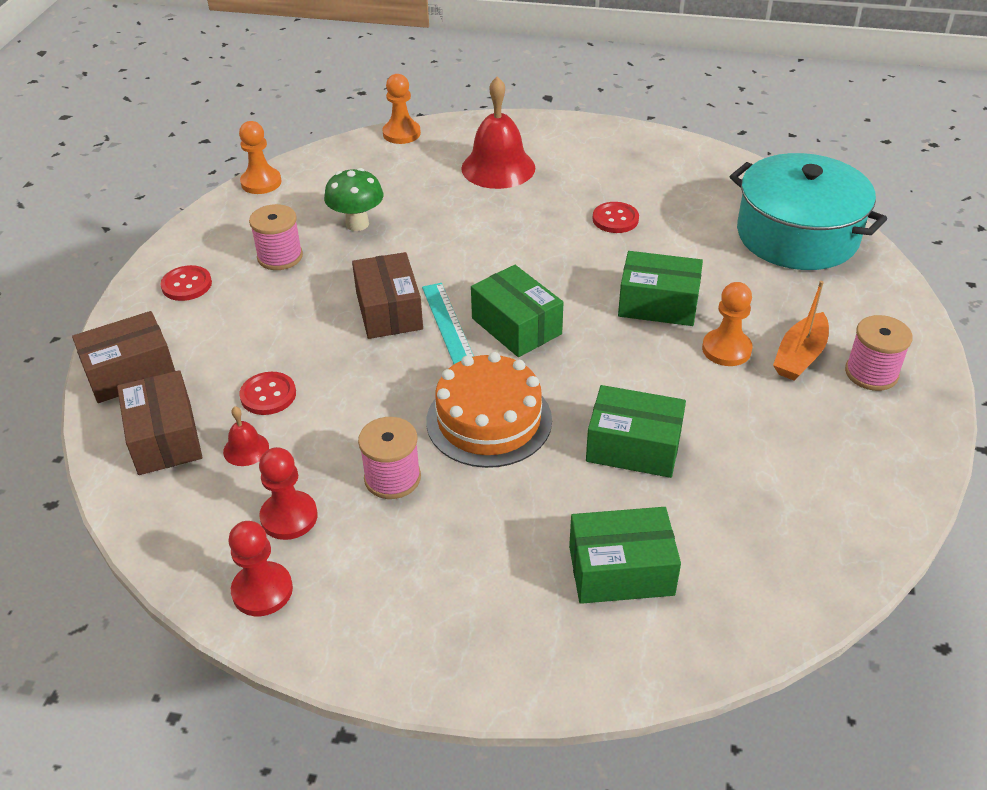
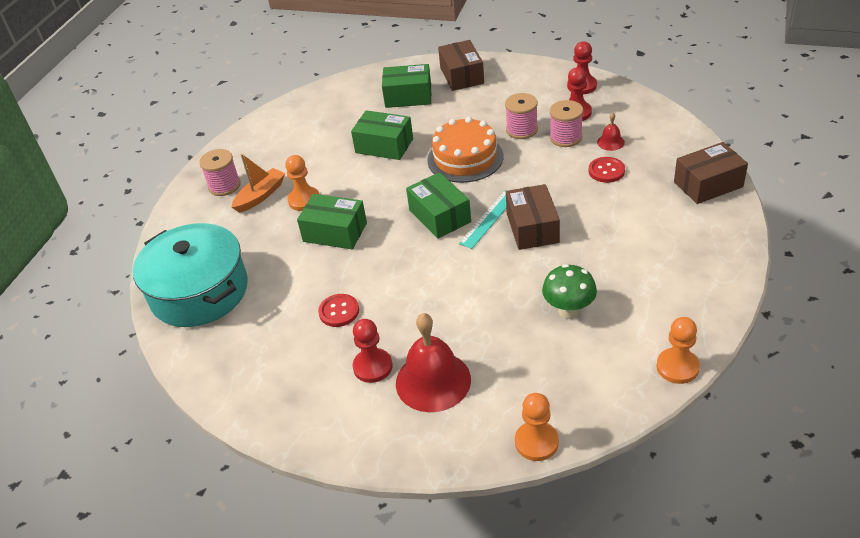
camera: 170 degrees left, 0 degrees up
(165, 438) = (663, 147): brown box -> brown box (462, 76)
(186, 285) = (700, 251): red button -> none
(280, 257) = (630, 277): pink spool -> pink spool (565, 137)
(447, 323) = (489, 219): turquoise ruler -> turquoise ruler turned 45 degrees clockwise
(561, 176) = (373, 367): none -> red pawn

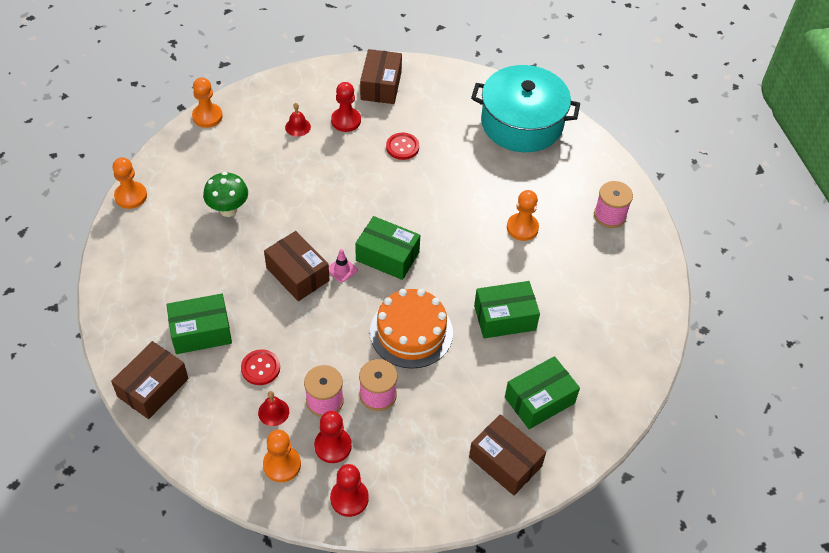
camera: 140 degrees right, 10 degrees up
(260, 196) = (566, 217): orange boat -> none
(296, 397) = (381, 86): none -> brown box
(335, 232) = (465, 207): green box -> green box (201, 332)
(433, 381) = (297, 127): red bell -> red bell, size x0.46
(489, 219) = (342, 270): turquoise ruler -> pink traffic cone
(620, 113) = (282, 464): none -> orange pawn

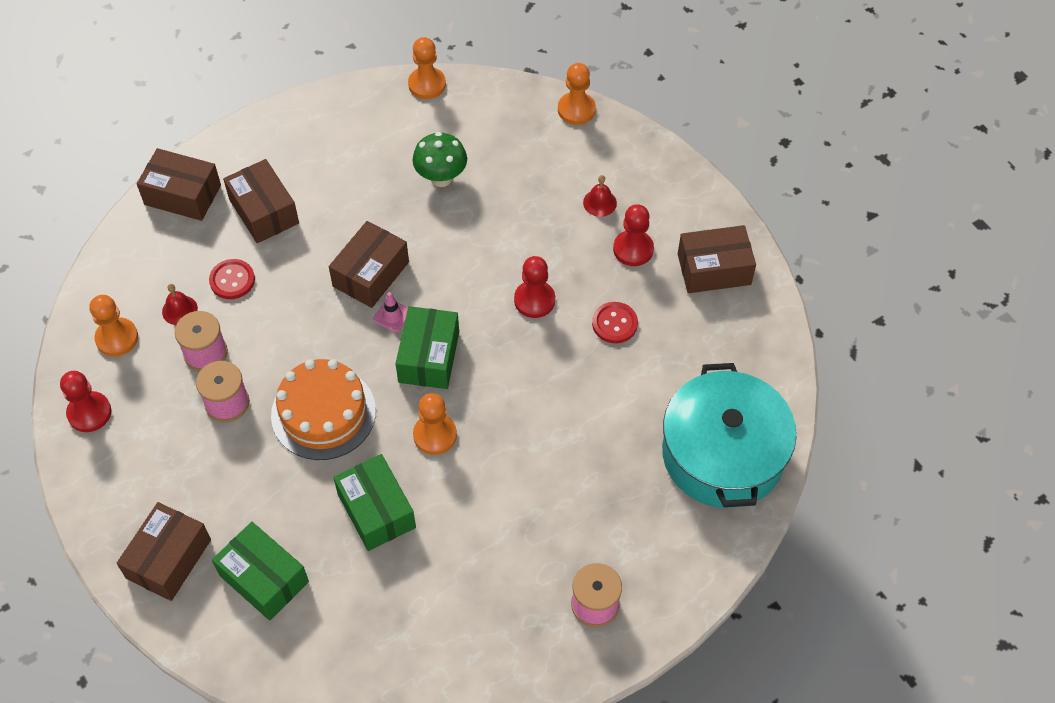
camera: 75 degrees right, 5 degrees up
(201, 332) = (264, 211): green box -> brown box
(333, 446) = (150, 378): red pawn -> red pawn (534, 300)
(522, 228) = (530, 498): orange pawn -> orange pawn (435, 435)

